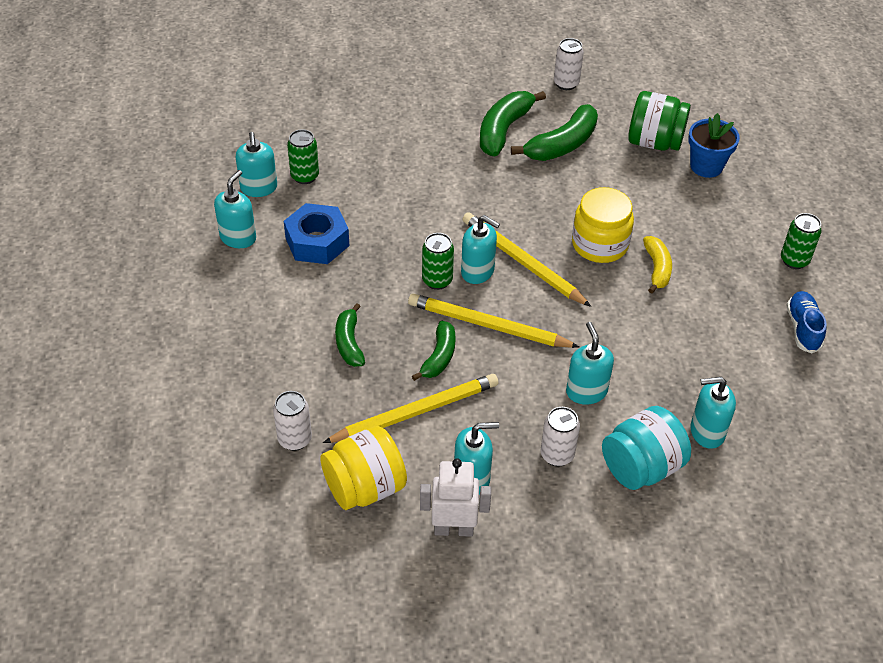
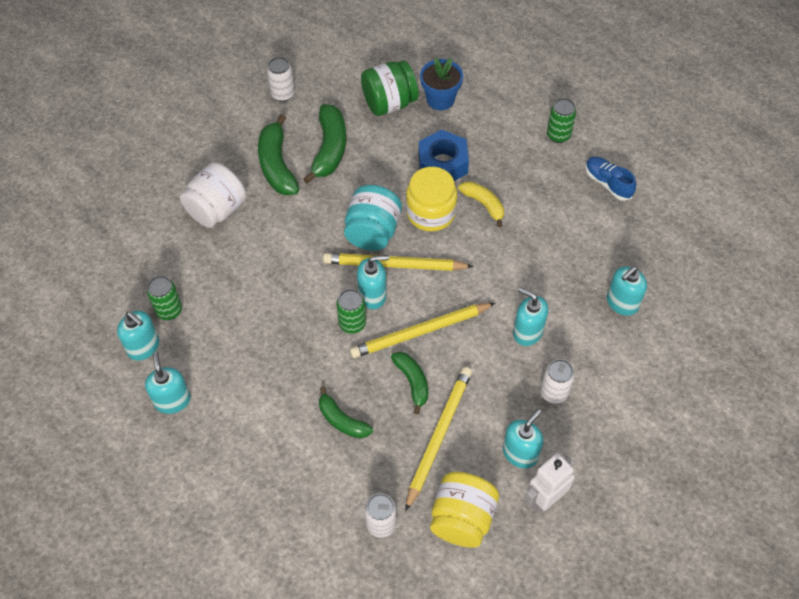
camera: 40 degrees left, 10 degrees up
(317, 242) = (236, 358): blue nut -> blue nut (442, 163)
(419, 131) = (217, 209): none -> white jar
(641, 467) = (609, 359): turquoise jar -> turquoise jar (373, 232)

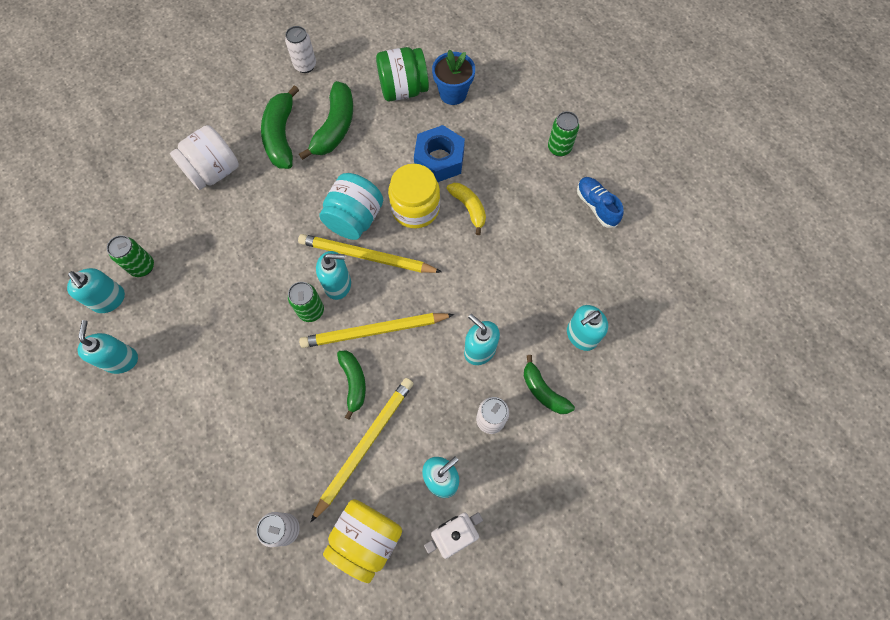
camera: 10 degrees right, 10 degrees up
(342, 420) = (275, 410): green banana -> green banana (543, 391)

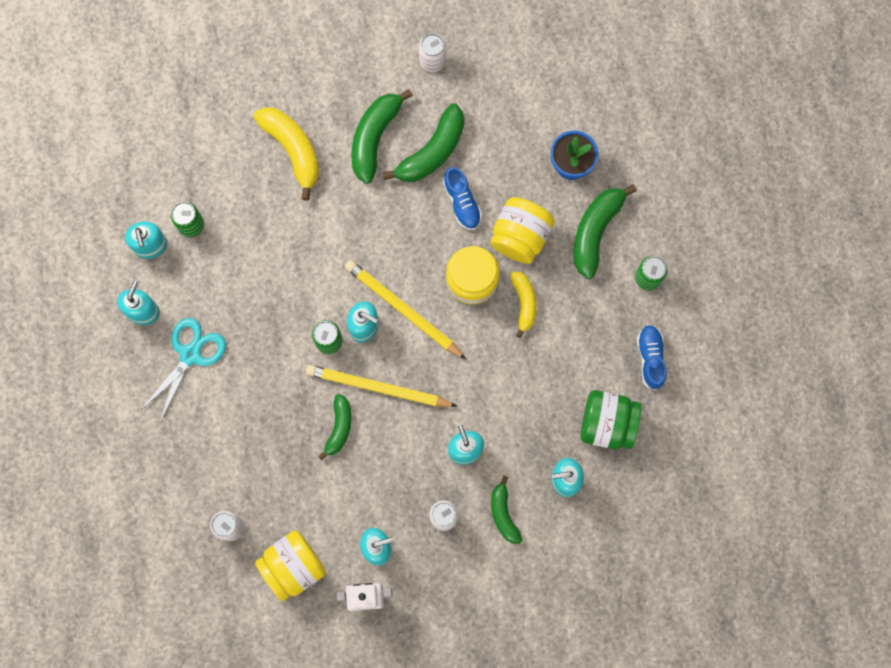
camera: 25 degrees right, 10 degrees up
(182, 379) = (190, 355): none -> turquoise scissors
(214, 172) = (293, 150): white jar -> yellow banana
(354, 219) = (408, 264): turquoise jar -> none
(364, 445) = (325, 488): yellow pencil -> none
(378, 154) = (462, 202): none -> blue shoe
(403, 90) = (521, 137): green jar -> green jar (607, 423)
(439, 159) = (520, 236): blue nut -> yellow jar
(498, 132) = (595, 231): none -> green banana

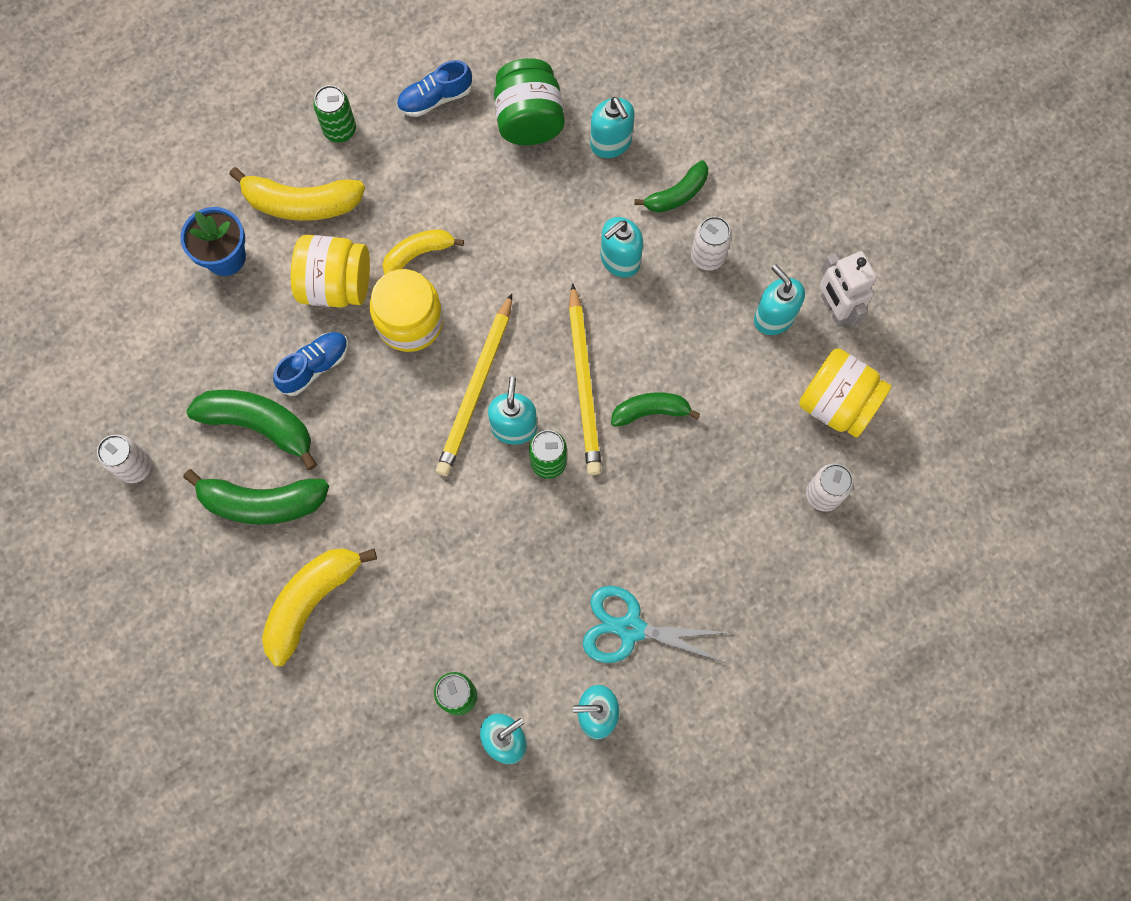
camera: 110 degrees left, 5 degrees down
(595, 231) = (301, 203): green banana -> yellow banana

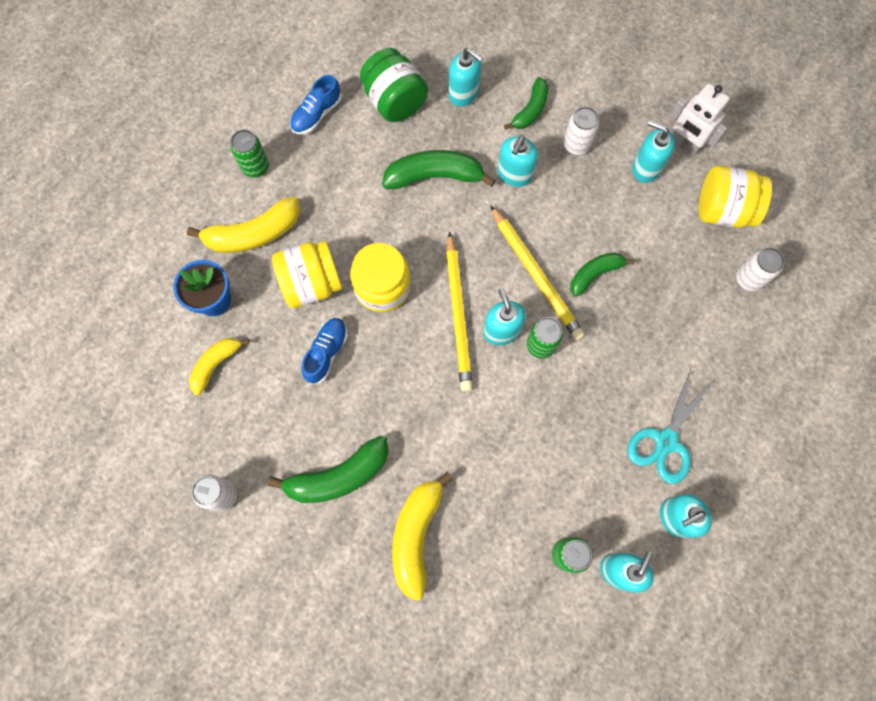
camera: 25 degrees left, 0 degrees up
(259, 425) = (306, 417): green banana -> green banana (435, 176)
(419, 253) = (363, 233): yellow banana -> yellow banana (216, 364)
(630, 628) = (666, 441): turquoise scissors -> turquoise scissors turned 45 degrees counterclockwise

